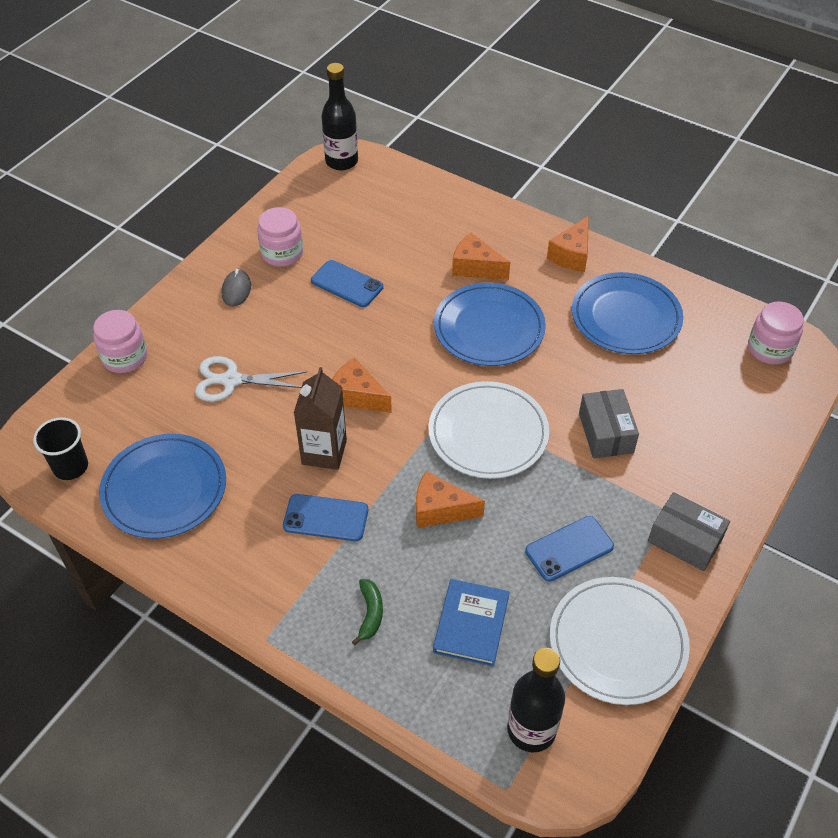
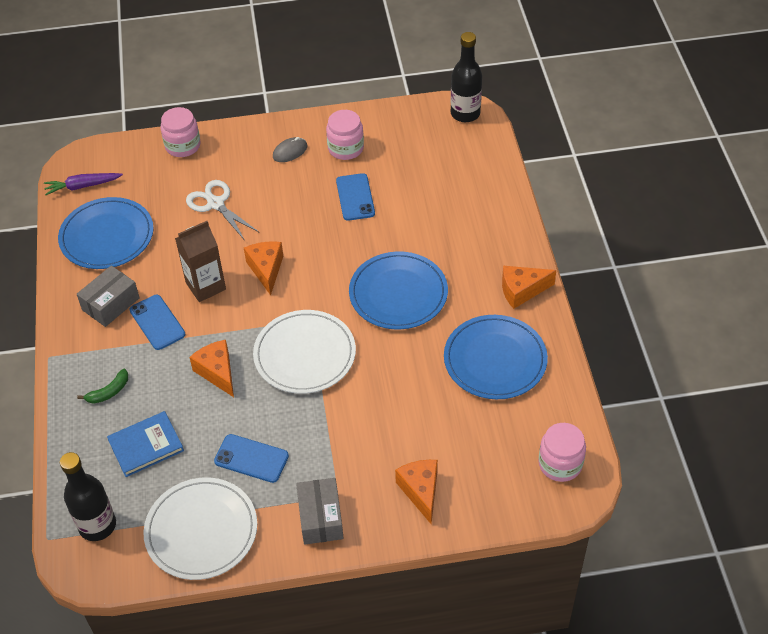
camera: 50 degrees right, 0 degrees up
(70, 467) = (82, 186): black cup -> purple carrot
(475, 267) = (446, 249): orange cheese -> orange cheese (421, 491)
(605, 433) = (371, 416): grey box -> grey box (110, 304)

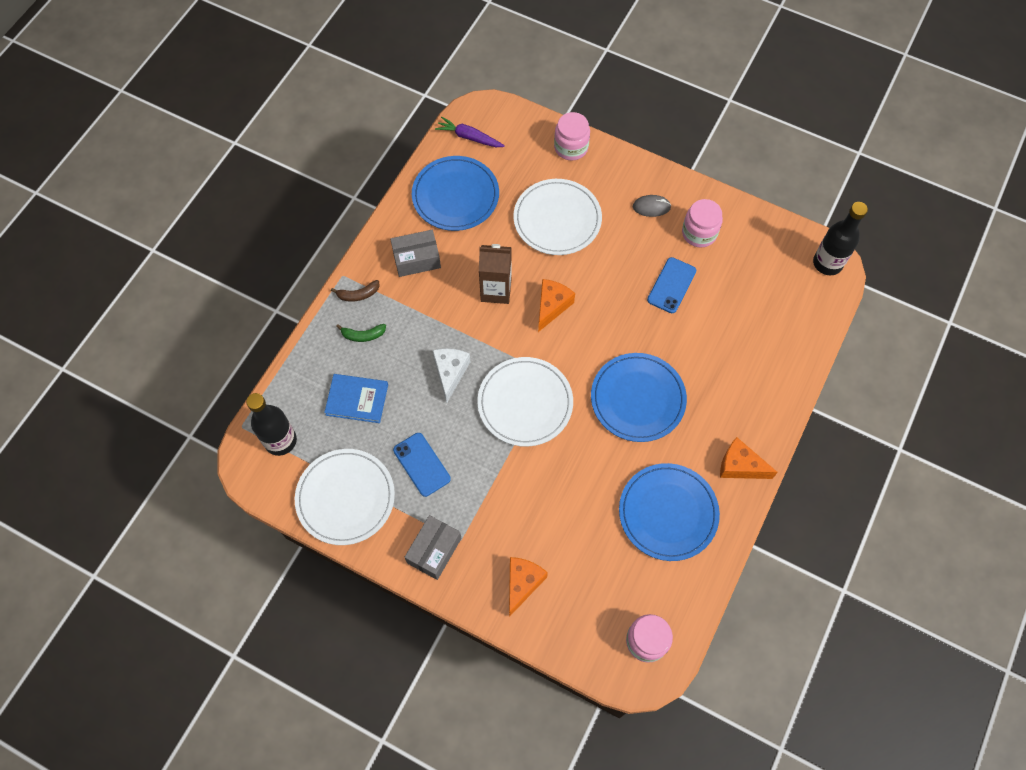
camera: 35 degrees right, 15 degrees up
(77, 363) = (358, 294): none -> brown banana
(157, 322) = (438, 298): blue phone -> none
(215, 204) = (557, 219): white scissors -> white plate
(217, 372) = (450, 373): orange cheese -> white cheese

